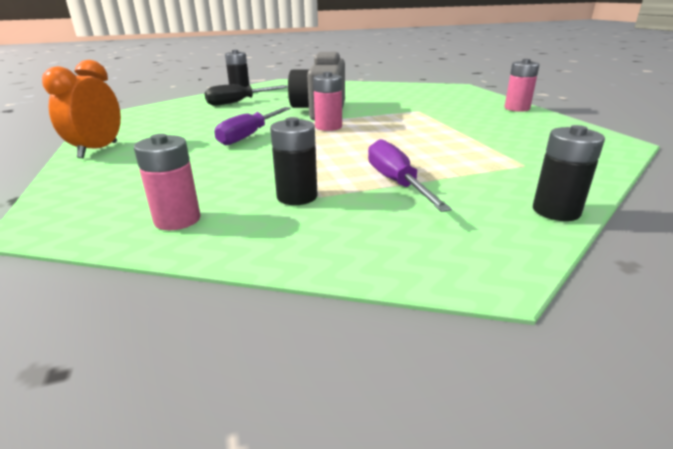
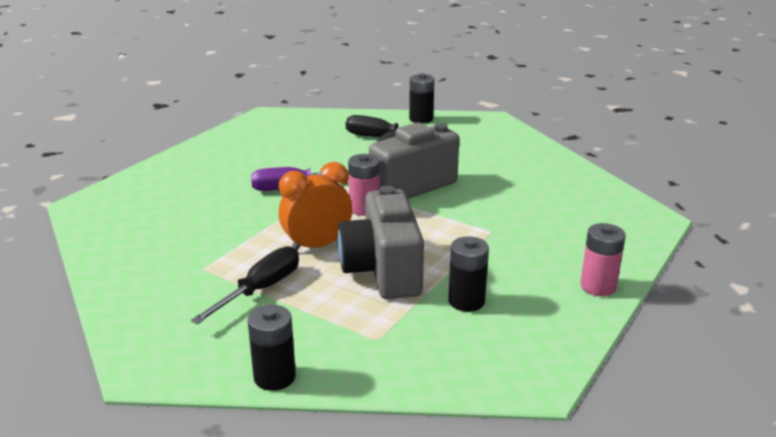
camera: 50 degrees right, 0 degrees up
(98, 150) = (196, 154): orange clock -> orange clock (317, 246)
(177, 219) = (121, 239): pink battery -> none
(297, 196) = (193, 261): black battery -> black battery (466, 301)
(396, 183) = (260, 289): purple screwdriver -> black screwdriver
(428, 142) = (383, 271): none -> grey camera

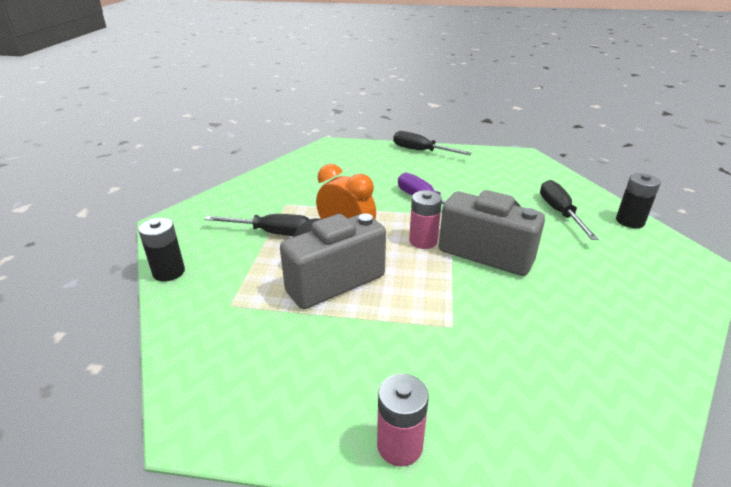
camera: 65 degrees right, 5 degrees up
(185, 158) = (421, 151): none -> black screwdriver
(466, 301) = (310, 342): black battery -> none

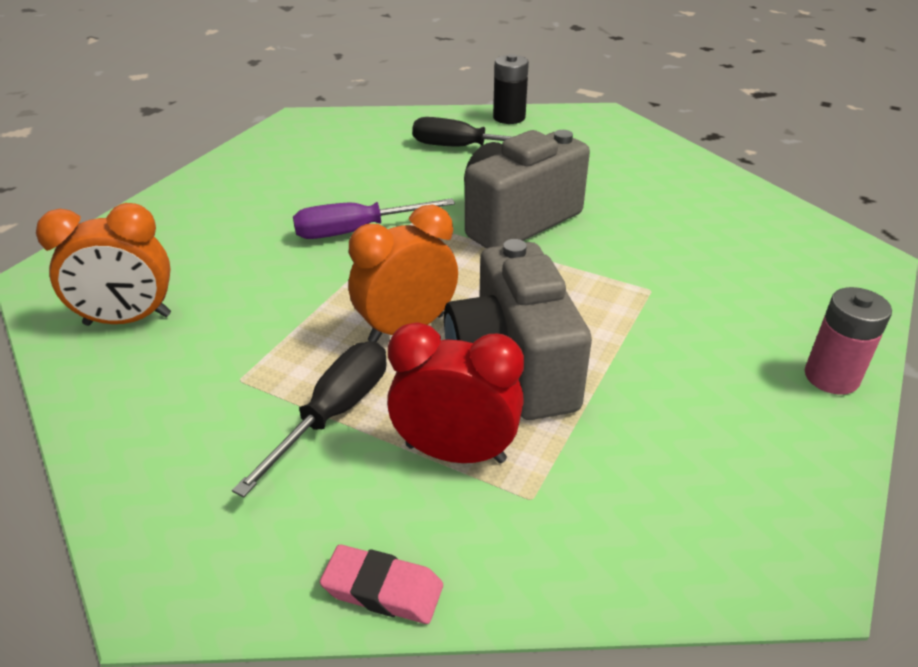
camera: 70 degrees left, 5 degrees up
(169, 272) = (383, 589): black battery -> pink eraser
(256, 274) = (455, 453): none -> red clock
(312, 169) = (128, 320): none -> orange clock
(421, 151) = (193, 191): black screwdriver -> none
(423, 241) = (462, 261): pink battery -> none

